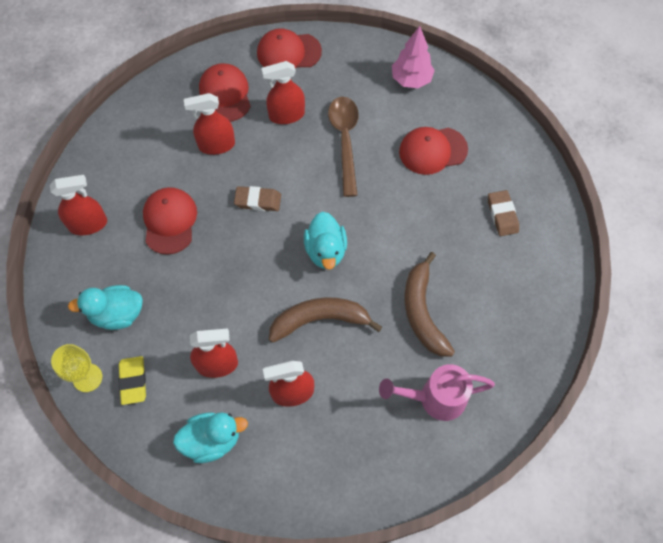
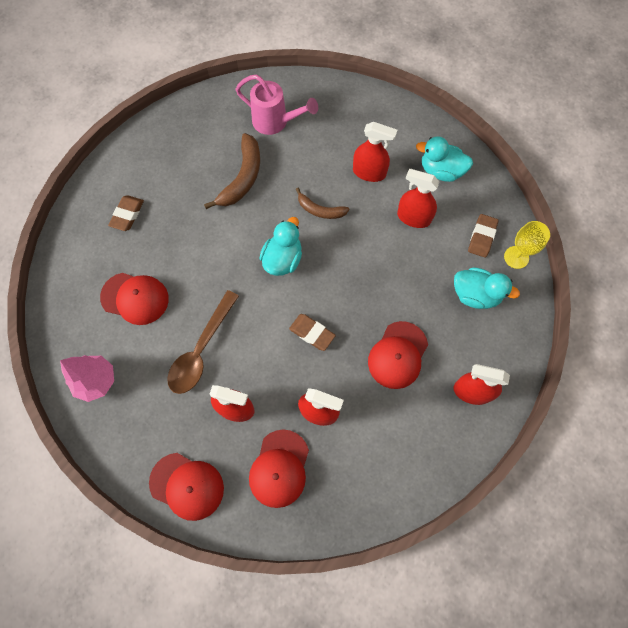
camera: 150 degrees left, 5 degrees up
(133, 381) = (481, 237): yellow eraser -> brown eraser
(320, 320) = (320, 210): brown banana -> brown banana, size x0.62

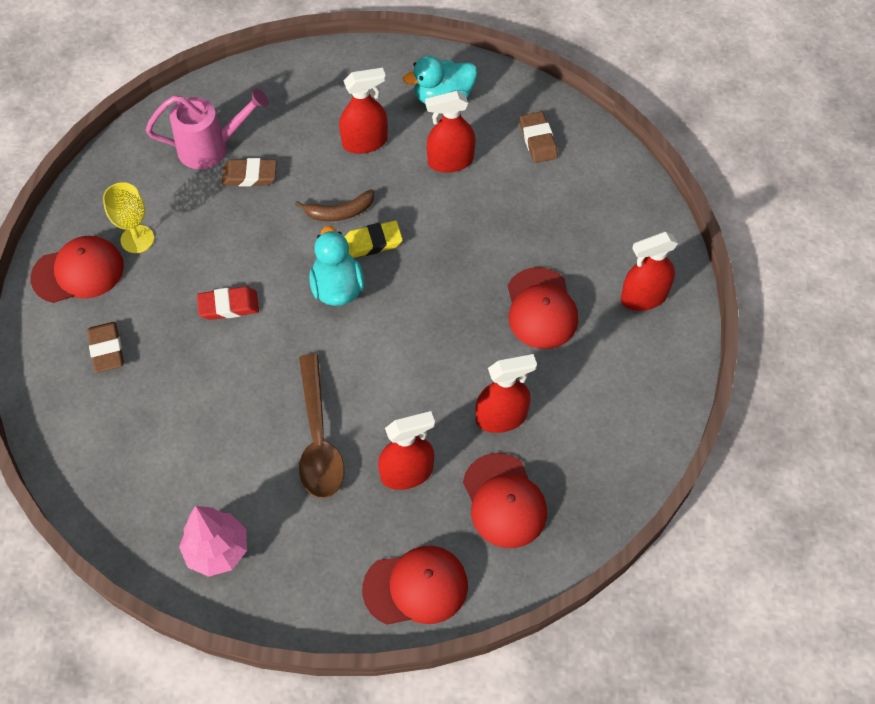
camera: 35 degrees left, 10 degrees down
(135, 298) = (192, 433): red cap -> red cap (78, 272)
(212, 231) = (228, 306): none -> red eraser
(242, 178) = (220, 229): brown banana -> none
(312, 333) = (431, 343): brown eraser -> brown eraser (250, 175)
(325, 242) = (372, 242): none -> yellow eraser
(475, 295) = (575, 201): turquoise duck -> none
(516, 257) = (588, 140): yellow goblet -> yellow goblet (137, 239)

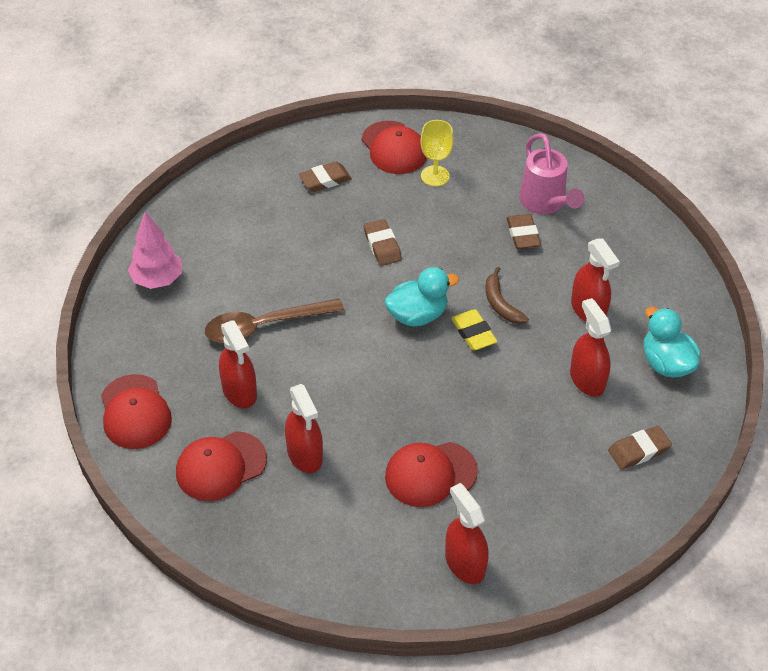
camera: 80 degrees right, 10 degrees down
(228, 306) = (382, 245): red eraser -> brown eraser

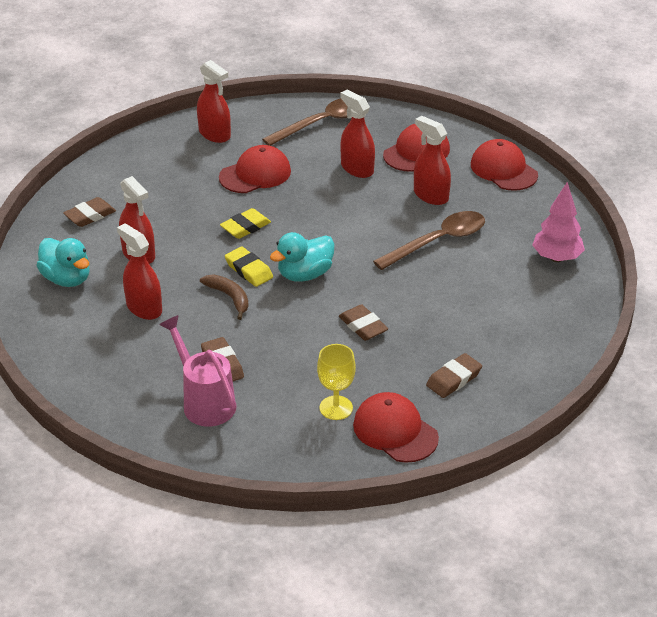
camera: 165 degrees right, 10 degrees down
(316, 551) = (322, 123): none -> brown spoon
(462, 392) = (245, 227): none -> yellow eraser

